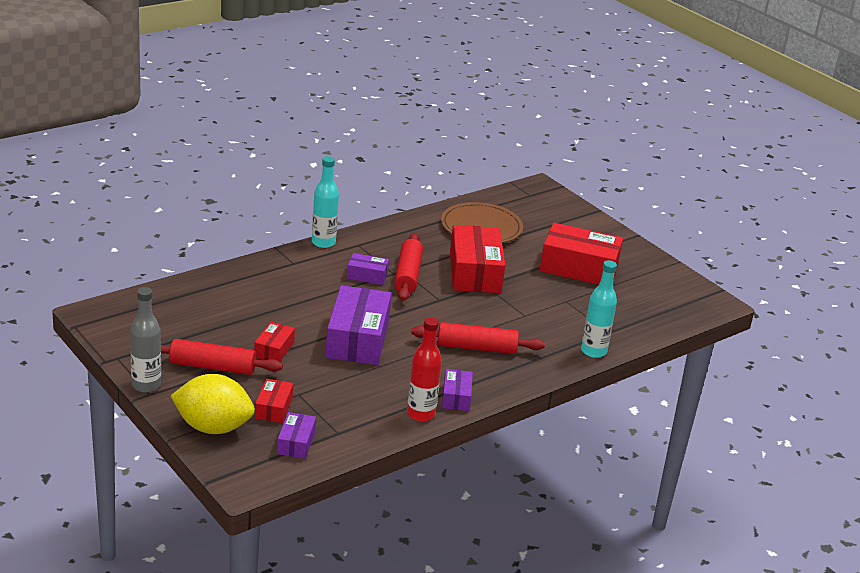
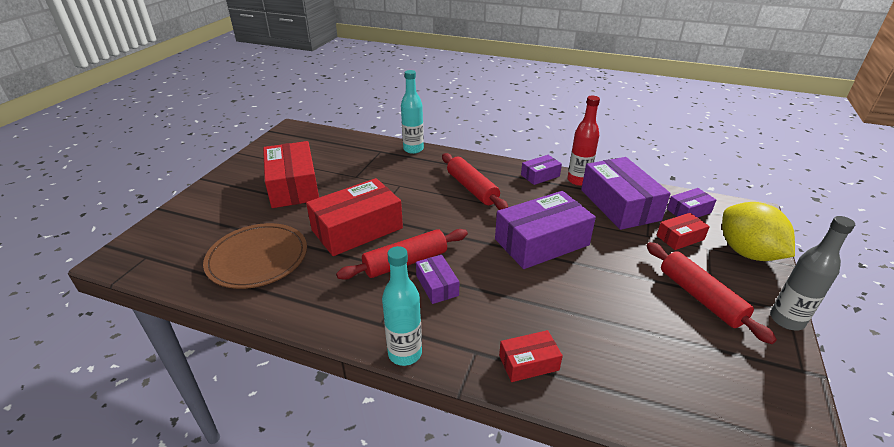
camera: 120 degrees left, 5 degrees up
(274, 349) = (624, 277): red box -> red box (528, 363)
(354, 410) = (619, 205): none -> purple box

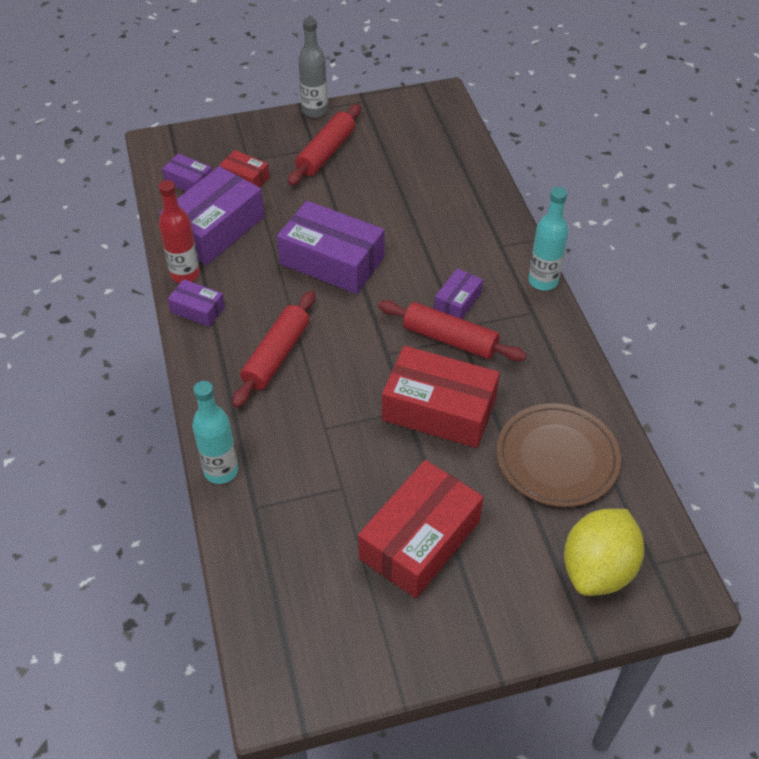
camera: 125 degrees left, 15 degrees up
(528, 363) = (483, 216): red box -> none
(747, 252) = (236, 138): yellow lemon -> yellow lemon (597, 569)

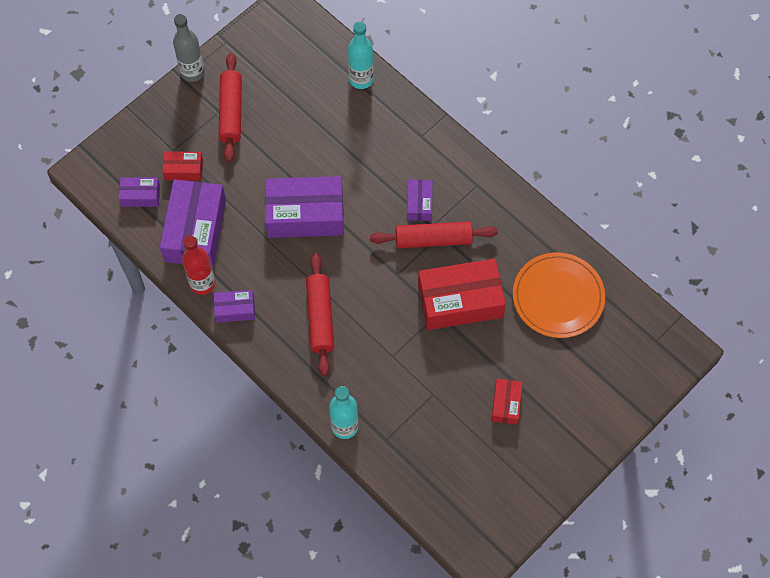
camera: 30 degrees left, 15 degrees up
(420, 540) = (506, 404): red box -> red box, size x0.50
(543, 281) = (469, 154): turquoise bottle -> turquoise bottle (361, 79)
(557, 458) = (558, 297): brown plate -> orange plate
(597, 569) = (625, 363): yellow lemon -> none

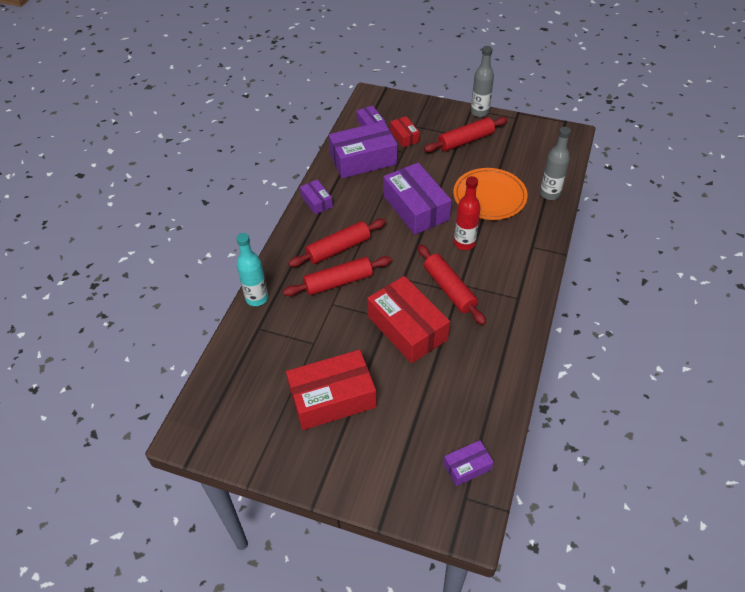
camera: 65 degrees right, 15 degrees down
(202, 283) = (326, 178): red bottle -> red bottle (464, 243)
(361, 79) = (549, 194): turquoise bottle -> grey bottle
(367, 338) = (338, 282): none -> red rolling pin
(419, 204) = (474, 268): purple box -> purple box (467, 467)
(506, 404) = (332, 398): red box -> red box, size x2.01
(558, 297) = (457, 396): orange plate -> orange plate (489, 196)

